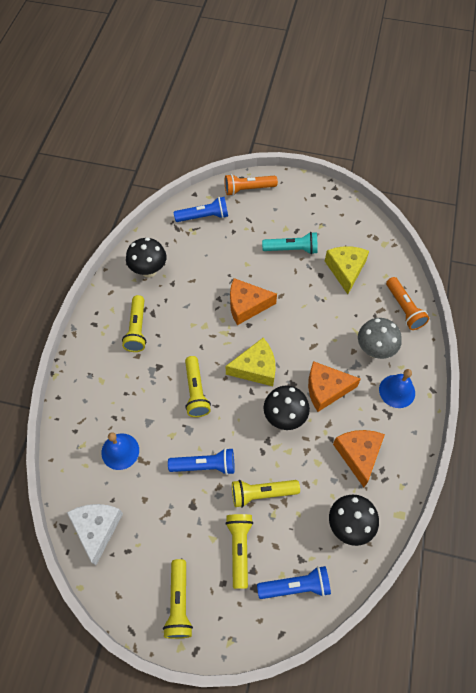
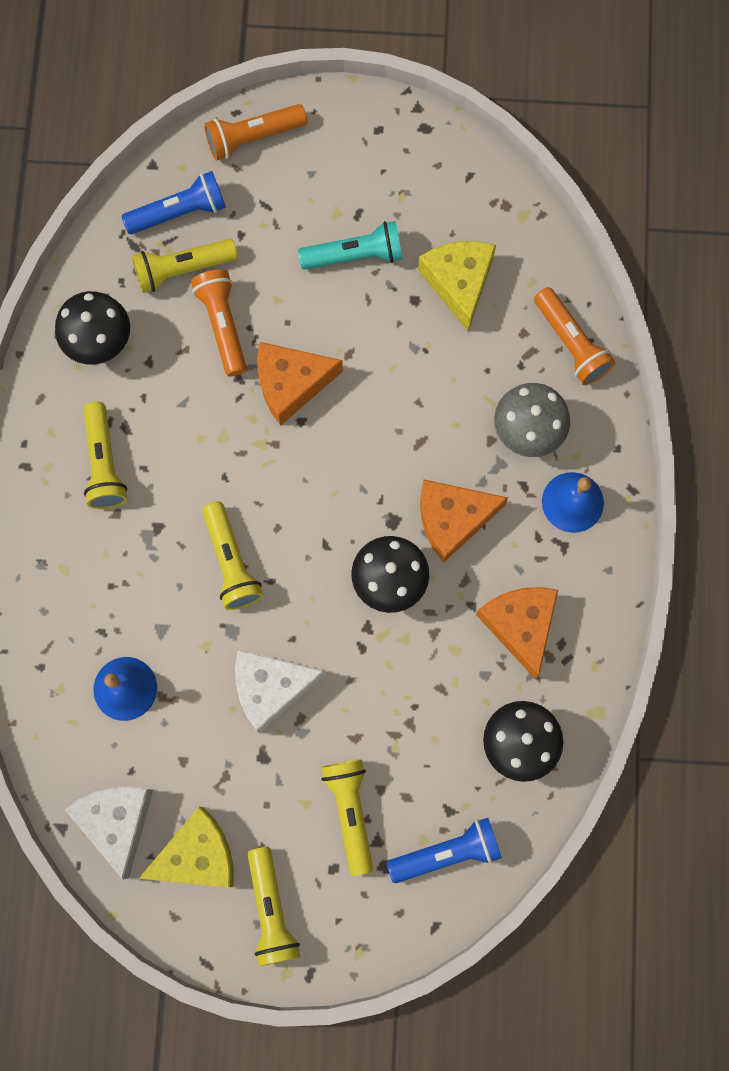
camera: 10 degrees left, 15 degrees up
(205, 465) = (271, 688): blue flashlight -> white cheese
(215, 271) = (223, 325): none -> orange flashlight
(256, 368) = (327, 501): yellow cheese -> yellow cheese (197, 854)
(262, 493) = (372, 717): yellow flashlight -> yellow flashlight (182, 269)

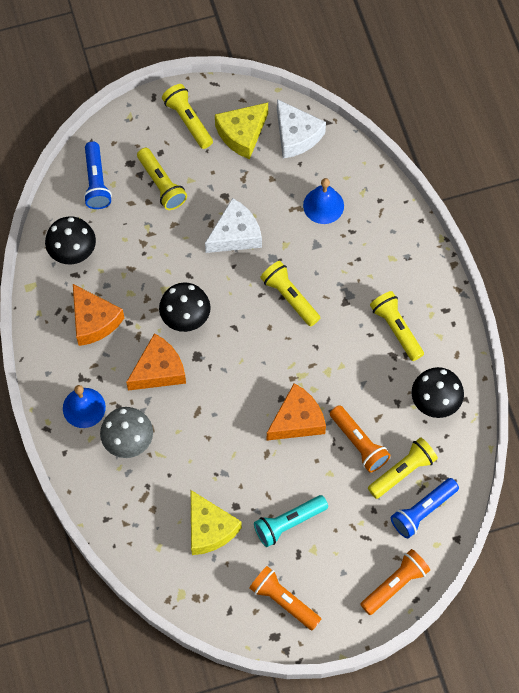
camera: 160 degrees right, 10 degrees down
(447, 852) = (96, 182): blue flashlight -> blue flashlight turned 60 degrees counterclockwise
(571, 343) = (118, 513): orange flashlight -> orange flashlight (283, 601)

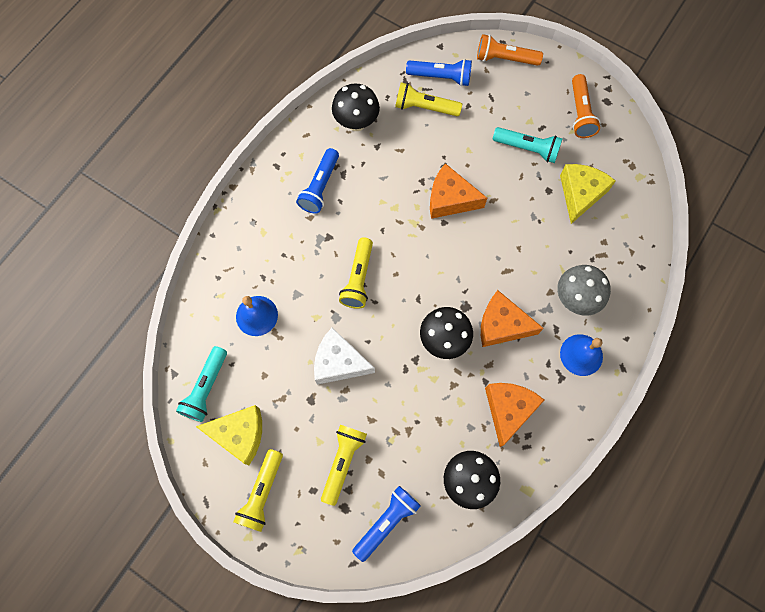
camera: 130 degrees left, 5 degrees up
(296, 135) = (206, 388): white cheese -> turquoise flashlight
(359, 443) = (430, 148): orange flashlight -> none
(396, 329) = (320, 187): yellow flashlight -> blue flashlight

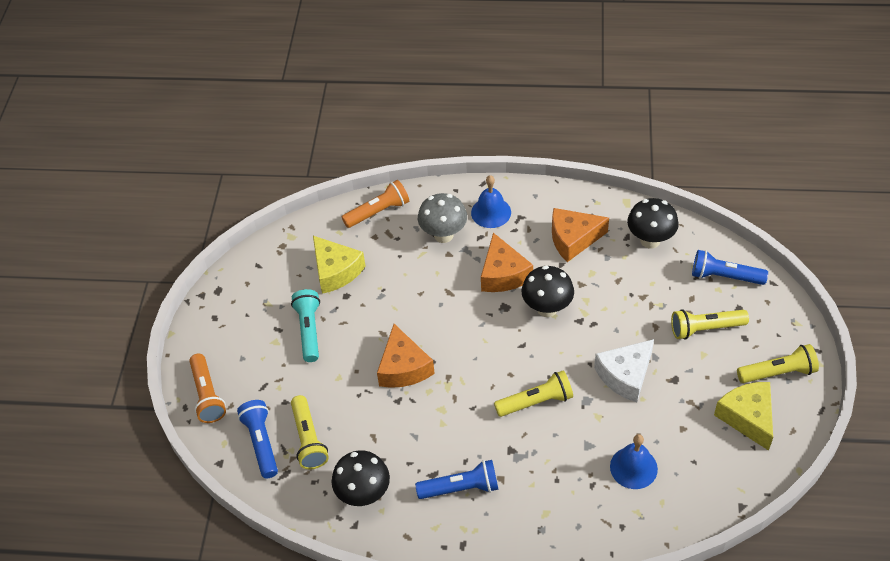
camera: 115 degrees left, 20 degrees down
(206, 388) = (731, 469): turquoise flashlight -> none
(339, 362) = (625, 375): white cheese -> white cheese turned 60 degrees clockwise
(580, 113) = (243, 305): orange flashlight -> orange flashlight (378, 212)
(580, 194) = (336, 271): yellow cheese -> yellow cheese turned 120 degrees counterclockwise

